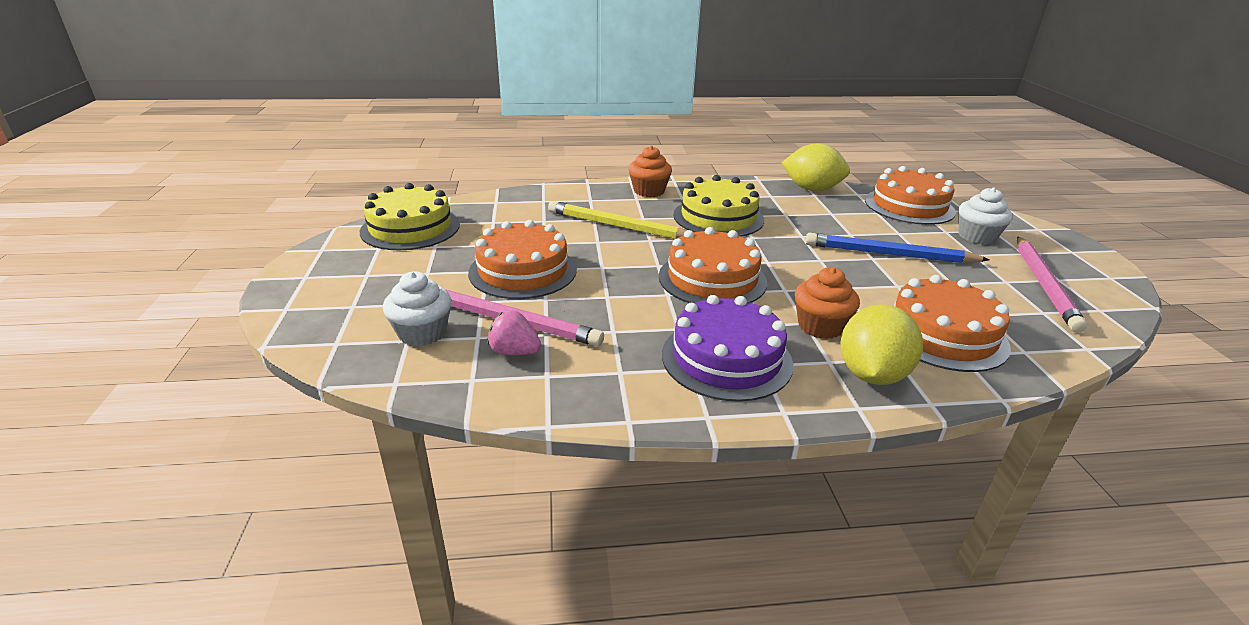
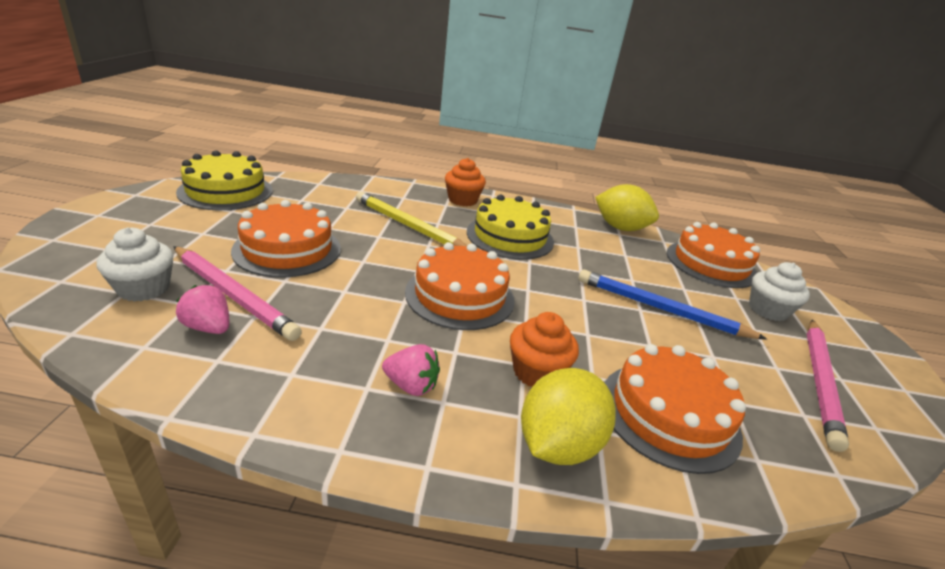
camera: 10 degrees right, 0 degrees up
(726, 358) = (411, 385): purple cake -> pink strawberry

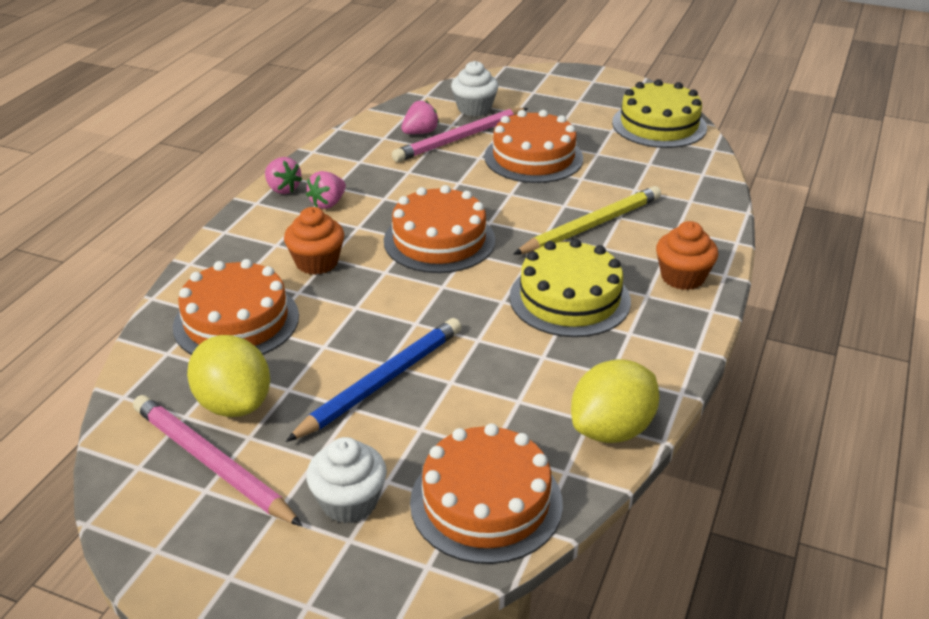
camera: 110 degrees right, 5 degrees up
(382, 443) = (283, 189): none -> pink strawberry
(558, 444) = (242, 255): yellow lemon -> yellow lemon (234, 404)

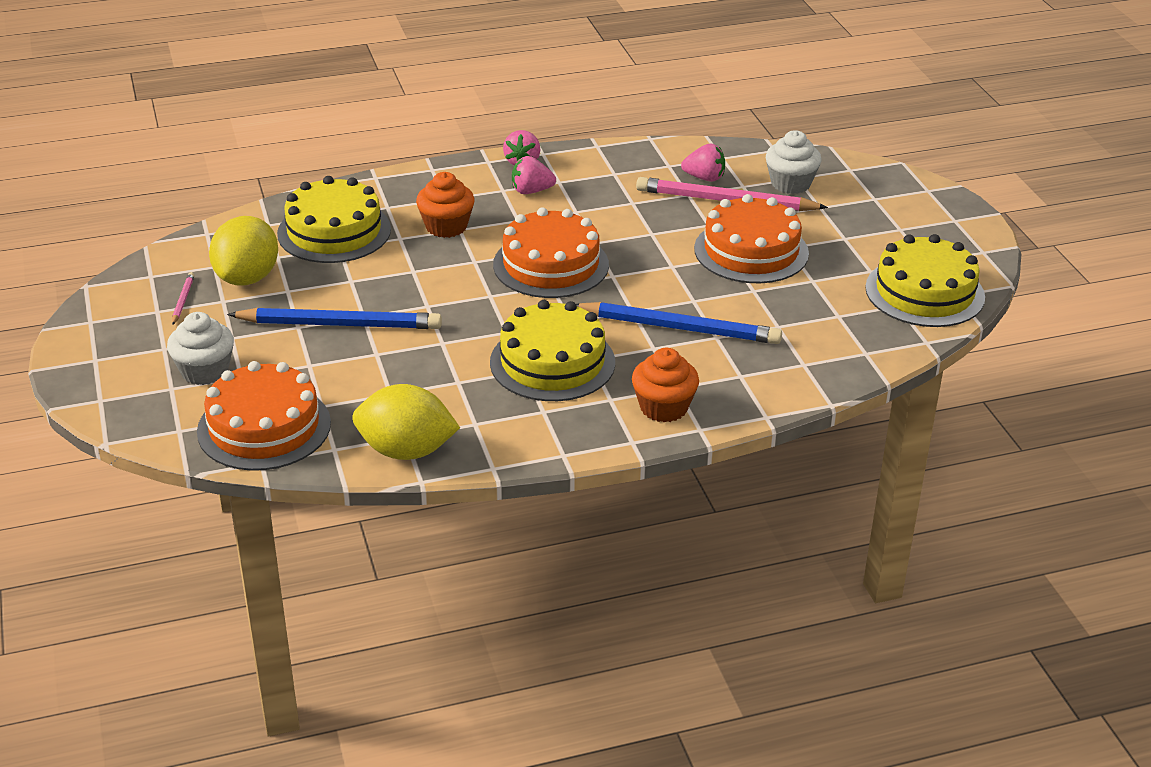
camera: 50 degrees right, 0 degrees up
(212, 463) = (183, 300): pink pencil -> pink pencil, size x0.42
(236, 321) = (334, 231): orange cake -> yellow cake
(591, 226) = (680, 328): yellow pencil -> blue pencil

